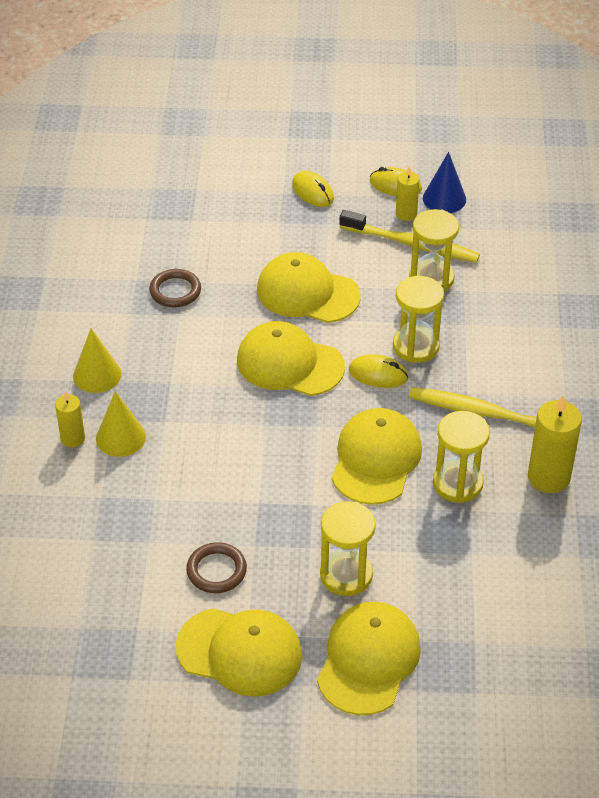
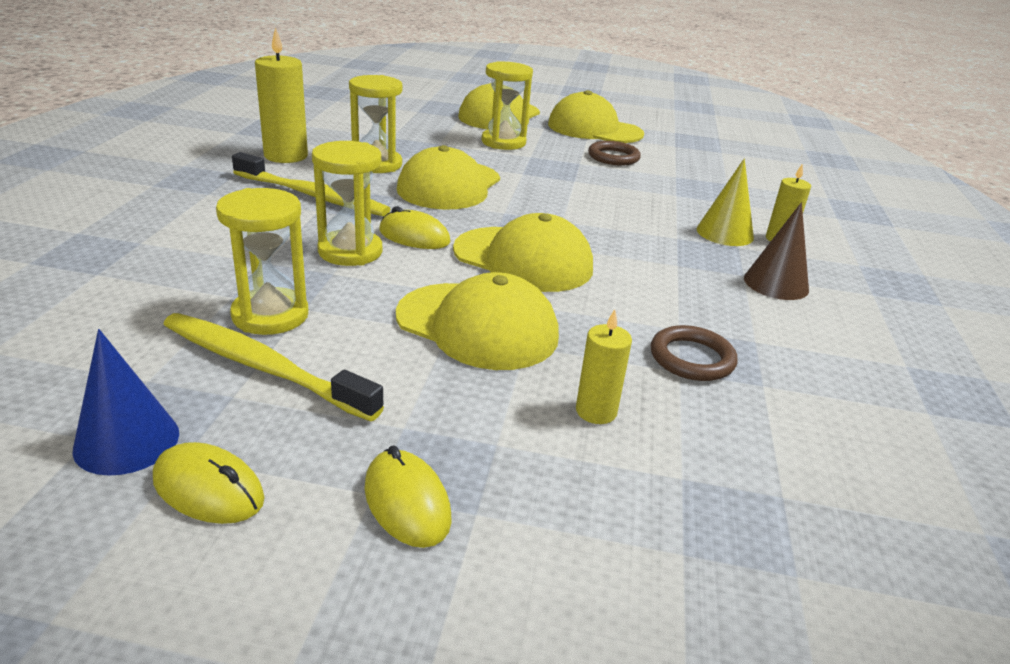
camera: 175 degrees left, 15 degrees down
(97, 375) = (776, 283): yellow cone -> brown cone
(406, 214) = (233, 422): yellow candle -> yellow candle (596, 411)

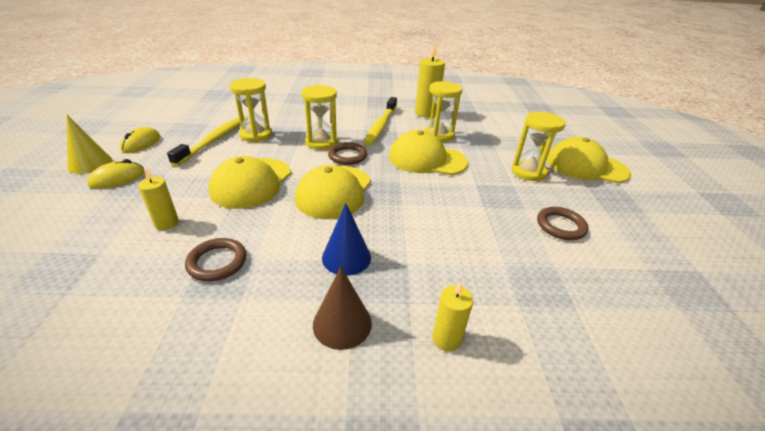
camera: 80 degrees right, 5 degrees up
(127, 441) = (172, 127): blue cone -> blue cone (346, 257)
(414, 236) = (347, 156): yellow mouse -> brown ring
(594, 129) = (623, 214): yellow cap -> none
(725, 233) = (435, 294): yellow cone -> yellow cone (90, 164)

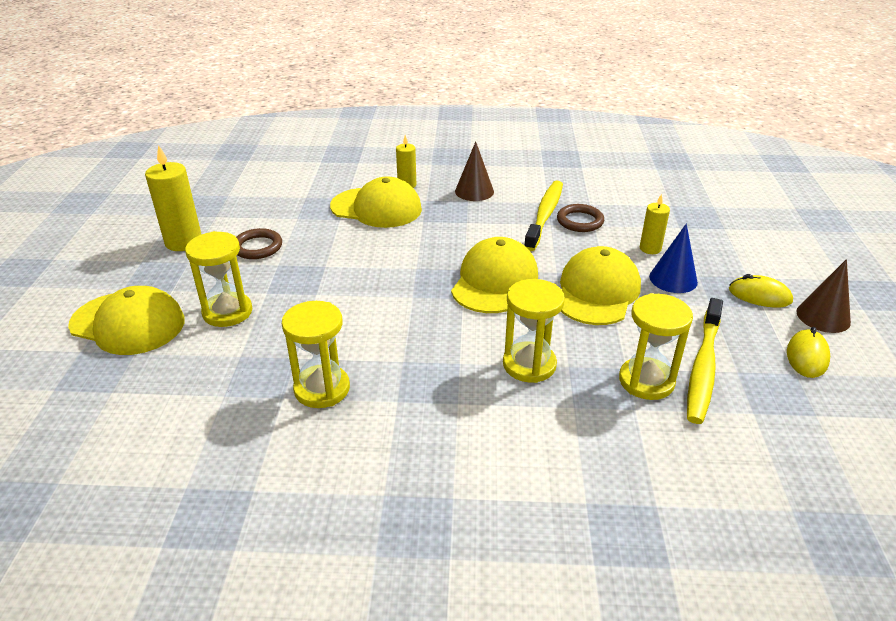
camera: 175 degrees left, 0 degrees up
(90, 164) = (823, 317): yellow cone -> brown cone
(117, 178) = (759, 295): yellow mouse -> yellow mouse turned 60 degrees clockwise
(346, 257) = (474, 224): blue cone -> blue cone (673, 279)
(347, 156) = (484, 336): brown ring -> none
(381, 126) = (426, 415): yellow toothbrush -> yellow toothbrush (545, 215)
(426, 113) = (316, 468): yellow candle -> yellow candle (183, 242)
(427, 159) = (364, 332): yellow cap -> yellow cap (376, 208)

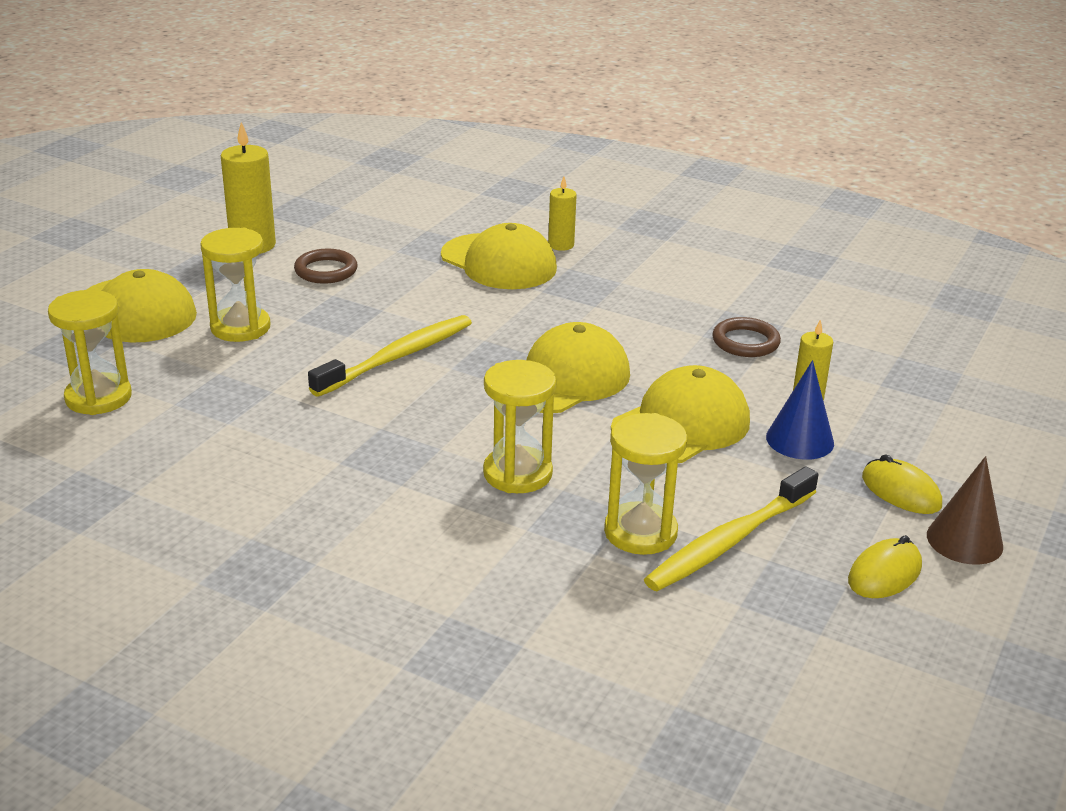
camera: 25 degrees right, 5 degrees down
(322, 389) = (273, 427): yellow hourglass -> yellow hourglass (98, 397)
(474, 191) = (640, 273): brown cone -> none
(545, 215) = (705, 323): yellow toothbrush -> yellow toothbrush (397, 357)

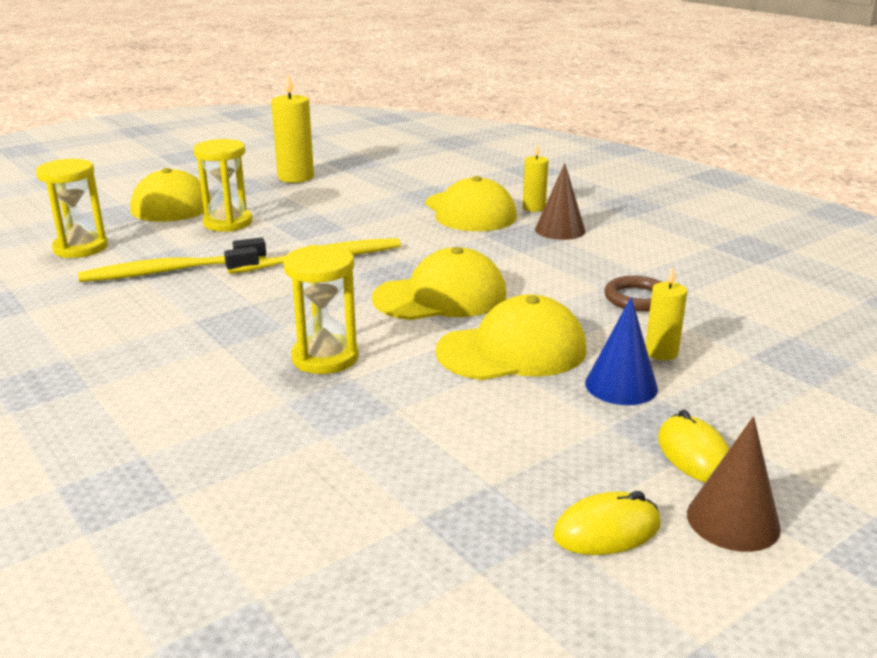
camera: 25 degrees right, 5 degrees down
(326, 270) = (330, 199): brown ring -> none
(611, 270) = (560, 230): none -> brown cone
(640, 532) = (385, 429): yellow hourglass -> none
(729, 541) = (464, 457): yellow toothbrush -> yellow toothbrush (170, 271)

